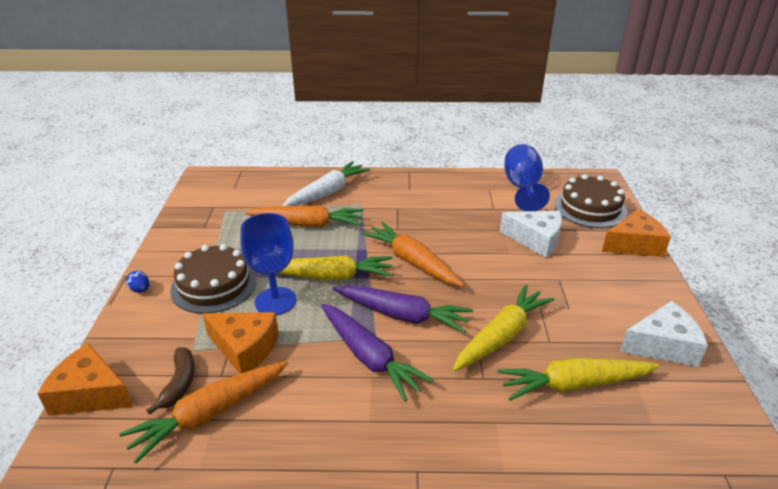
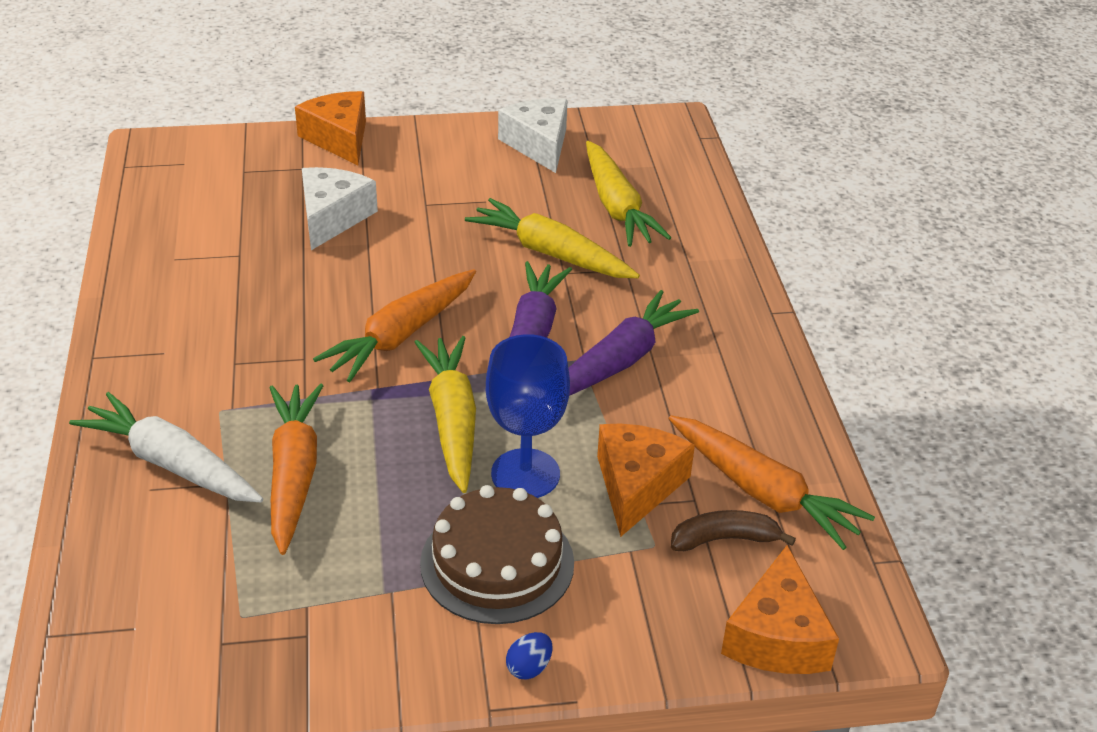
camera: 100 degrees left, 5 degrees up
(522, 188) = (172, 223): blue goblet -> none
(590, 208) = (240, 164): brown cake -> none

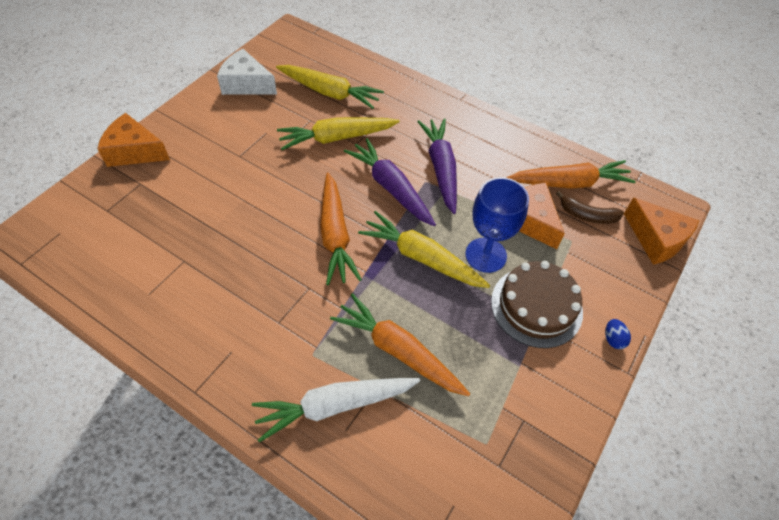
camera: 50 degrees left, 15 degrees up
(332, 217) = (202, 199): white cheese -> none
(724, 539) = (587, 215): brown banana -> brown banana turned 105 degrees counterclockwise

